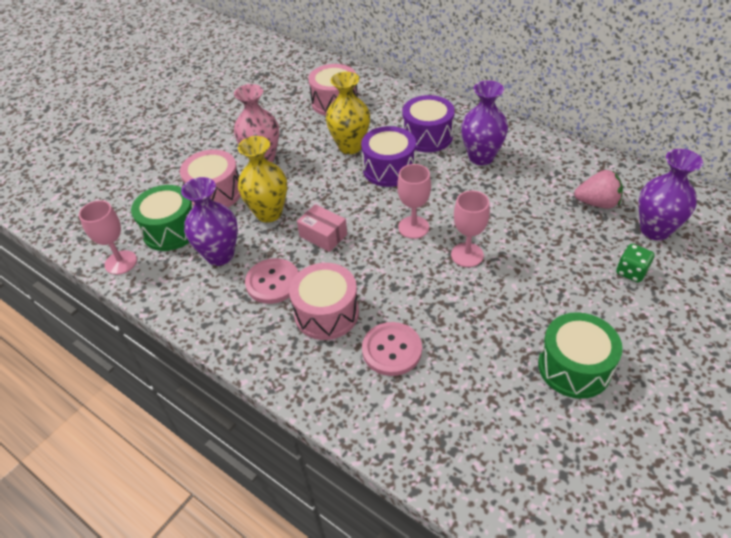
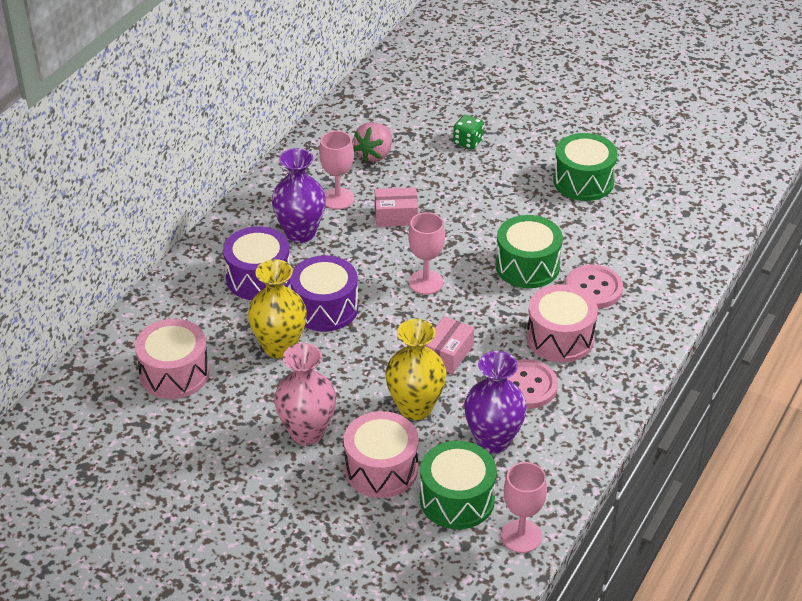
camera: 100 degrees left, 5 degrees down
(430, 300) = (527, 266): none -> green drum
(467, 255) = (462, 242): pink goblet -> pink goblet (338, 198)
(505, 213) = (396, 216): none -> pink box
(597, 203) = (374, 154): pink strawberry -> pink strawberry turned 150 degrees counterclockwise
(655, 230) = (410, 123): purple vase -> none

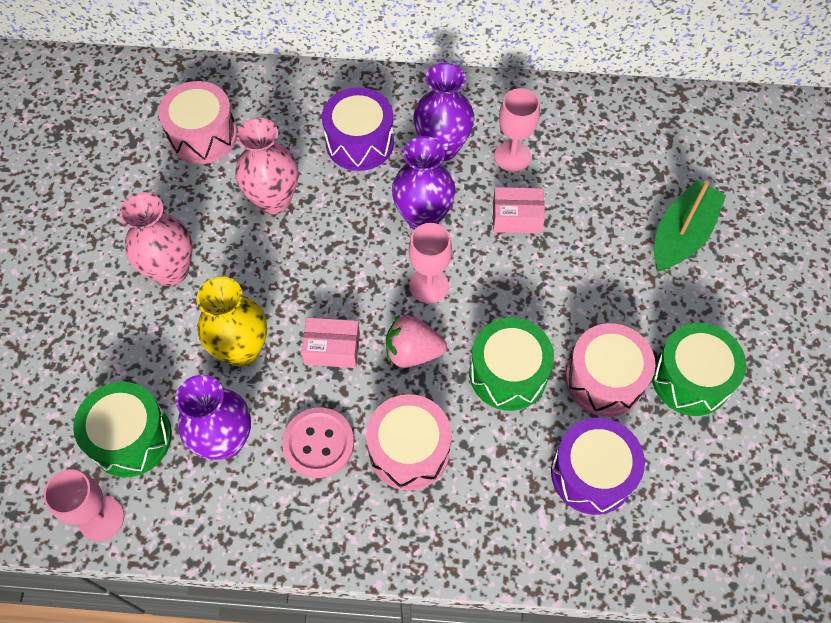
camera: 65 degrees right, 20 degrees up
(279, 347) = (274, 200): yellow vase -> pink vase
(325, 308) = (345, 214): purple drum -> purple drum (592, 473)
(360, 265) = (423, 218): none -> purple vase
(374, 154) = (602, 159): pink strawberry -> pink strawberry (412, 352)
(381, 469) = (147, 353): pink drum -> pink drum (604, 379)
(396, 216) = (516, 217): pink box -> pink box turned 60 degrees counterclockwise
(468, 142) = (681, 235): green dice -> green boat
(593, 288) = (508, 457): pink button -> none

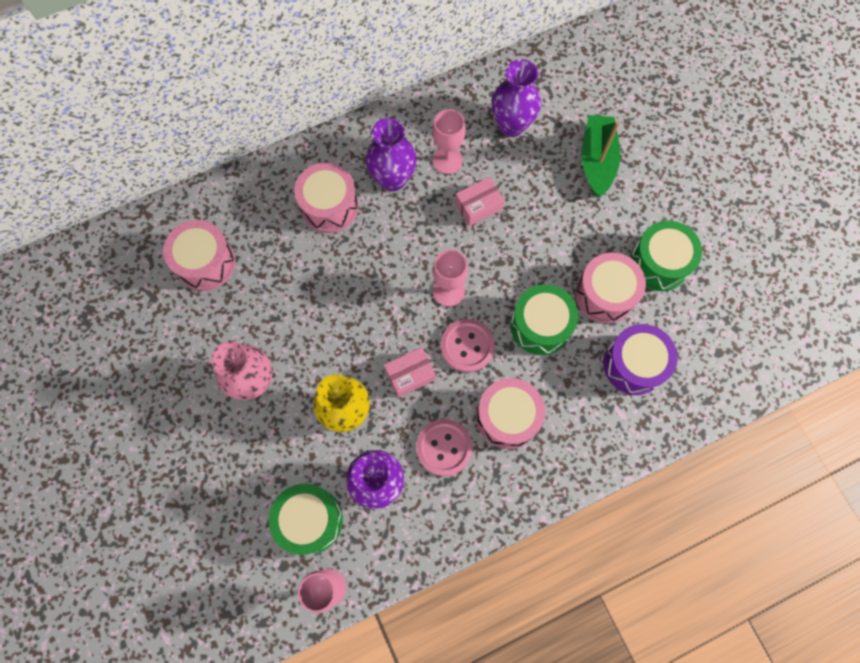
camera: 30 degrees left, 10 degrees up
(274, 200) = (294, 286): pink vase -> none
(359, 142) = (329, 206): purple drum -> pink drum
(412, 352) = (467, 346): pink strawberry -> pink button
(423, 218) = (412, 241): purple vase -> purple vase (511, 125)

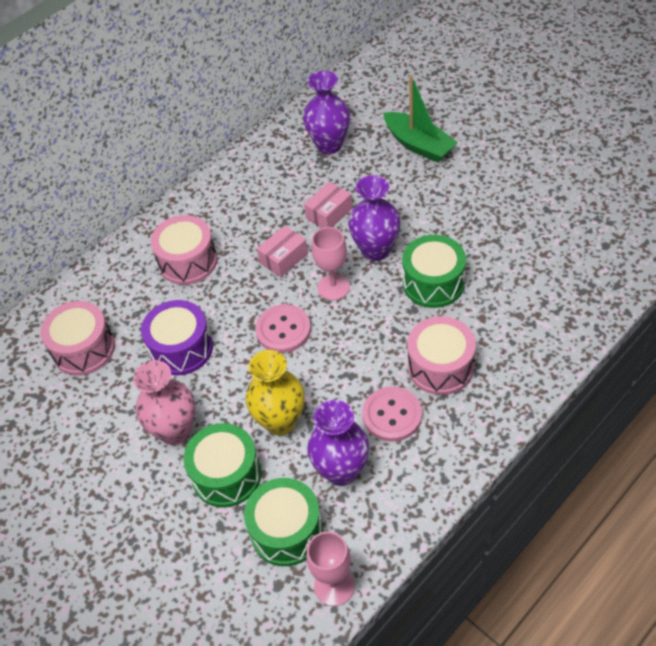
camera: 15 degrees left, 20 degrees down
(393, 179) = (239, 220): purple vase -> purple vase (376, 250)
(410, 375) = (329, 367): pink box -> pink box (284, 258)
(447, 160) = (283, 189): pink goblet -> none
(467, 346) = (373, 324): pink button -> pink button (283, 330)
(597, 161) = (418, 145): green boat -> green boat turned 150 degrees clockwise
(605, 294) = (479, 238): pink drum -> none
(634, 364) = (535, 282): purple drum -> purple drum (181, 348)
(659, 263) = (514, 198): green drum -> green drum (226, 475)

